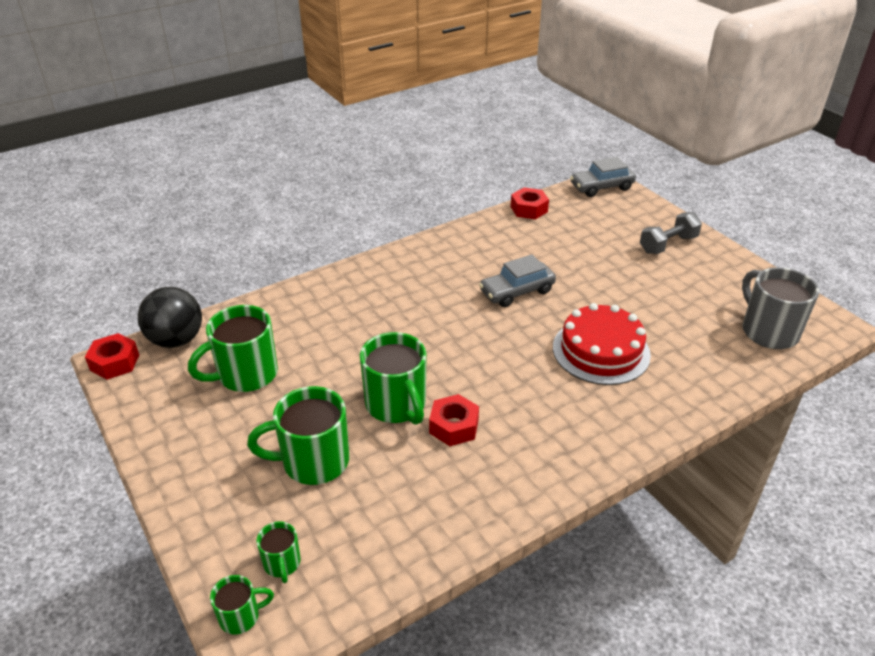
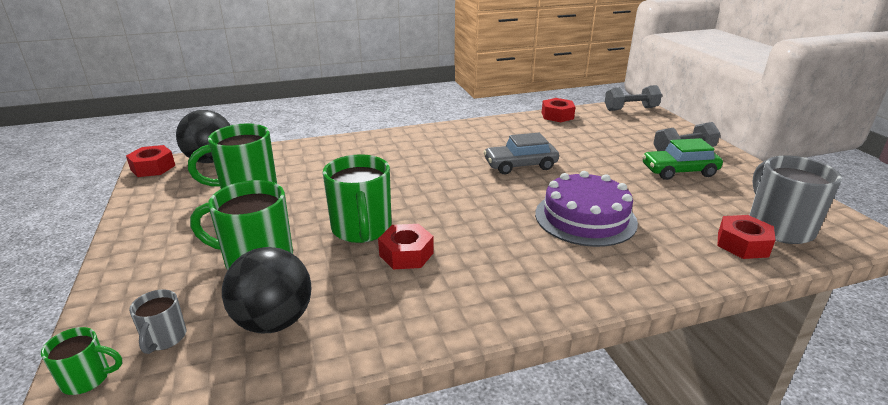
camera: 15 degrees right, 10 degrees down
(282, 563) = (164, 338): green mug -> grey mug
(371, 524) = (274, 321): none -> black ball
(601, 187) = (630, 109): grey car -> grey dumbbell
(601, 351) = (585, 218): red cake -> purple cake
(670, 274) = (679, 171): none -> green car
(742, 357) = (742, 244): none -> red nut

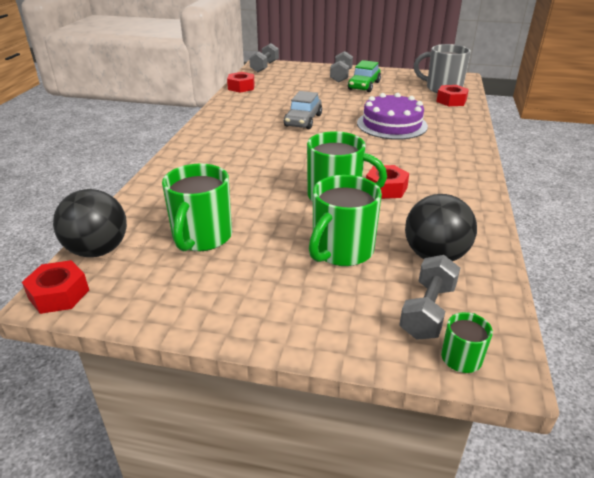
camera: 60 degrees left, 5 degrees up
(164, 338) = (427, 311): grey mug -> grey dumbbell

